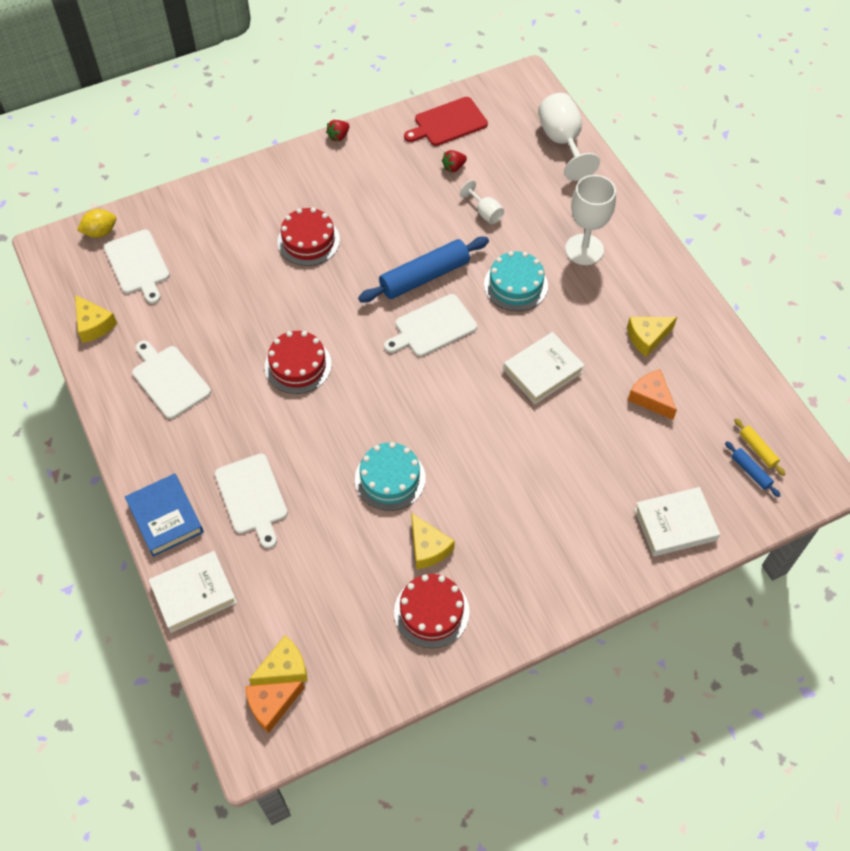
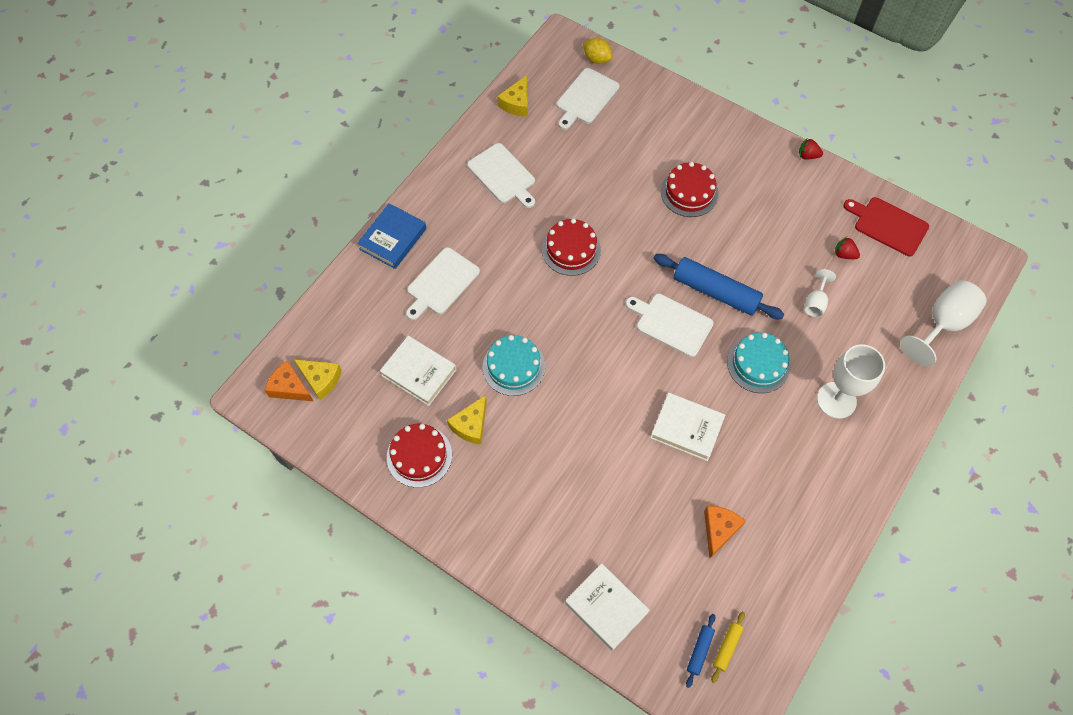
camera: 60 degrees right, 5 degrees up
(169, 380) = (503, 175): white cutting board -> white cutting board turned 120 degrees clockwise
(194, 594) = (345, 290): white book -> white book (419, 373)
(647, 337) = (780, 497): yellow cheese -> none

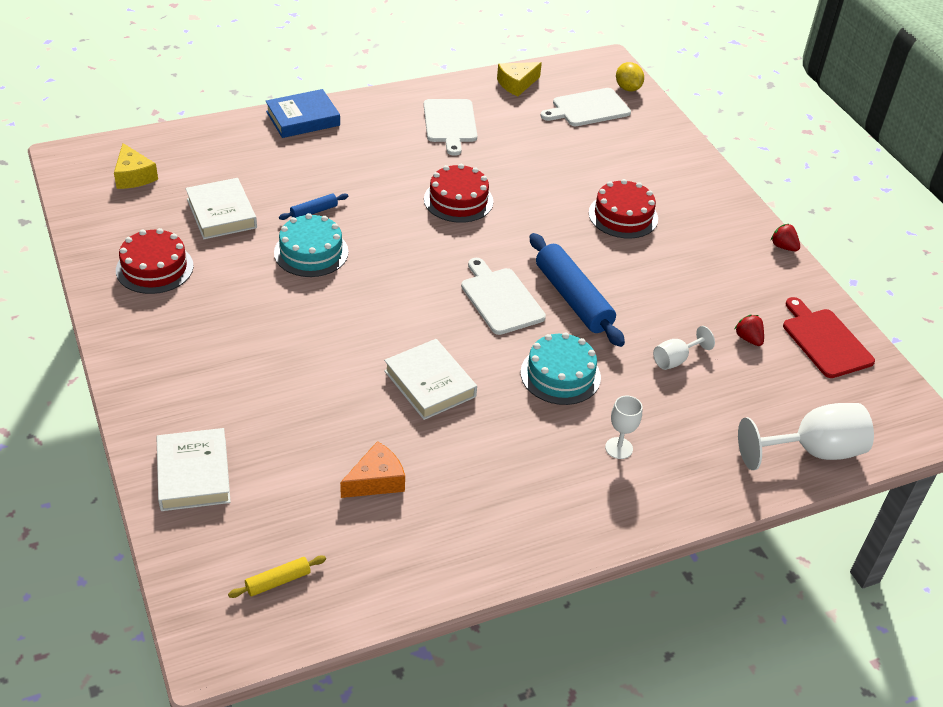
camera: 30 degrees right, 20 degrees down
(289, 387) = (102, 168): orange cheese -> none
(441, 283) = (311, 166): white cutting board -> none
(471, 425) = (225, 272): yellow cheese -> none
(699, 651) = (247, 566): blue rolling pin -> blue rolling pin (314, 211)
(836, 400) = (619, 448): white goblet -> white goblet, size x0.53

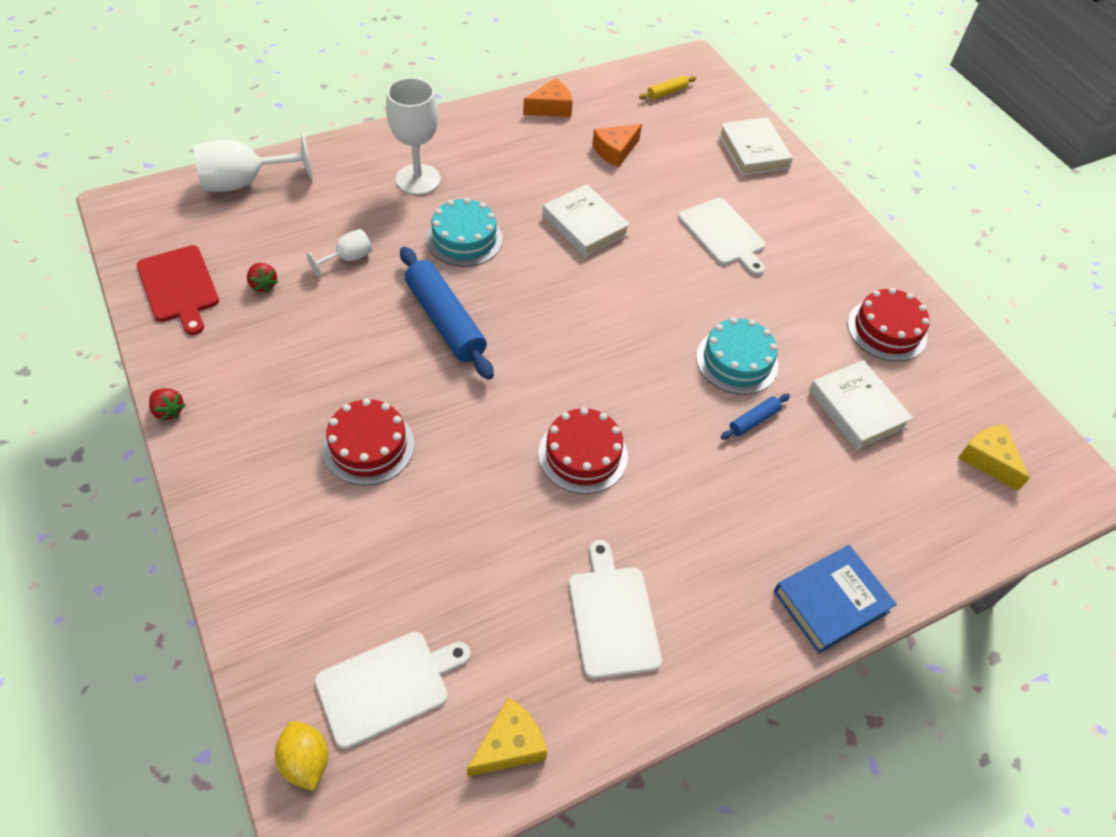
camera: 175 degrees right, 10 degrees up
(452, 555) = (551, 108): none -> orange cheese
(500, 299) = (523, 316): white cutting board -> white cutting board (723, 234)
(619, 448) = (418, 179): white goblet -> white goblet, size x1.89

